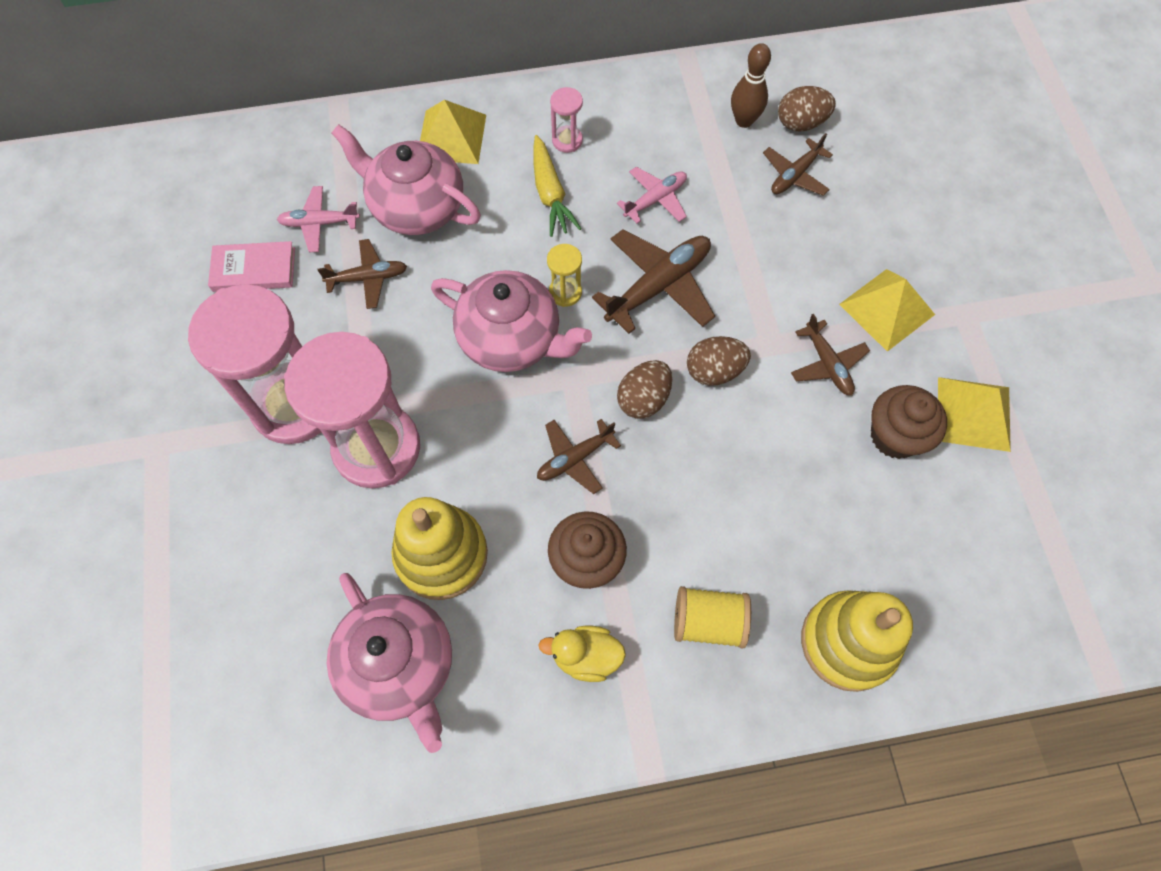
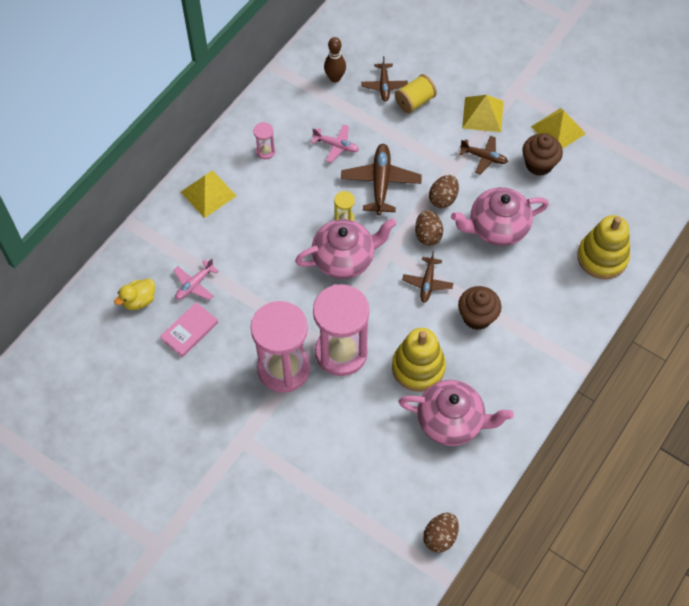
camera: 45 degrees left, 5 degrees down
(368, 278) = (248, 288): brown plane -> none
(416, 207) = (232, 239): pink teapot -> pink teapot (497, 228)
(550, 193) = (286, 182): yellow carrot -> none
(585, 656) = (516, 351): yellow duck -> yellow duck (139, 300)
(655, 199) = (336, 146): pink plane -> pink plane turned 105 degrees clockwise
(708, 622) = (546, 296): yellow spool -> yellow spool (415, 101)
(801, 123) = (361, 59): brown egg -> brown egg (440, 537)

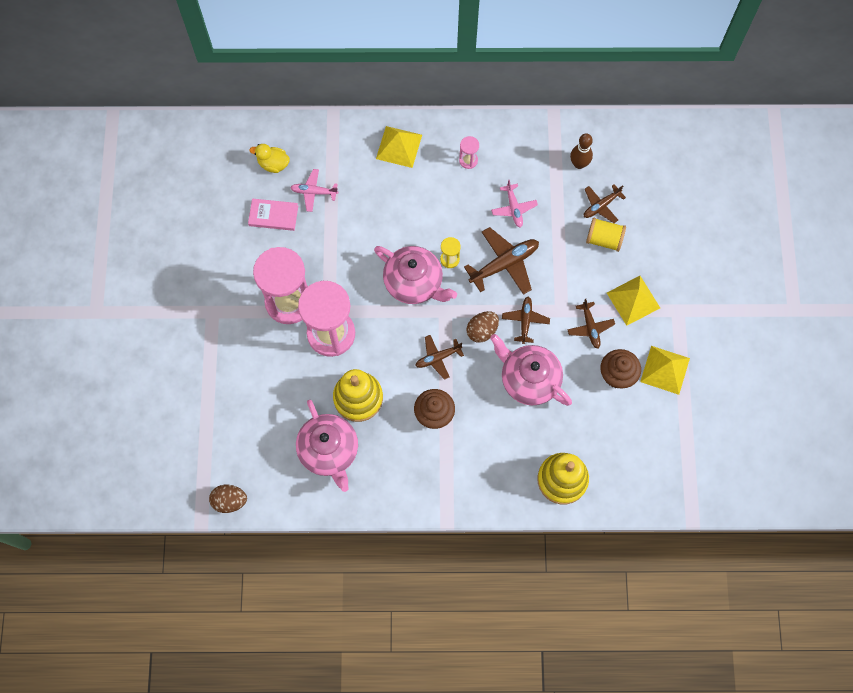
camera: 55 degrees right, 10 degrees up
(443, 199) = (525, 321): brown egg -> brown plane

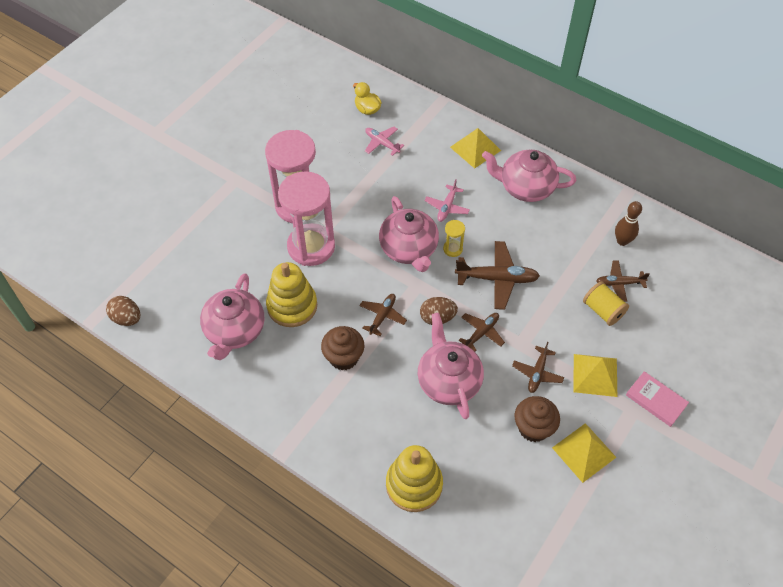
camera: 35 degrees right, 15 degrees down
(273, 216) = (337, 142): pink book -> pink book (656, 400)
(437, 358) = (382, 316): brown plane -> brown plane turned 105 degrees clockwise
(468, 160) = (525, 188): pink hourglass -> pink teapot
(514, 208) = (538, 242): pink plane -> pink plane (447, 207)

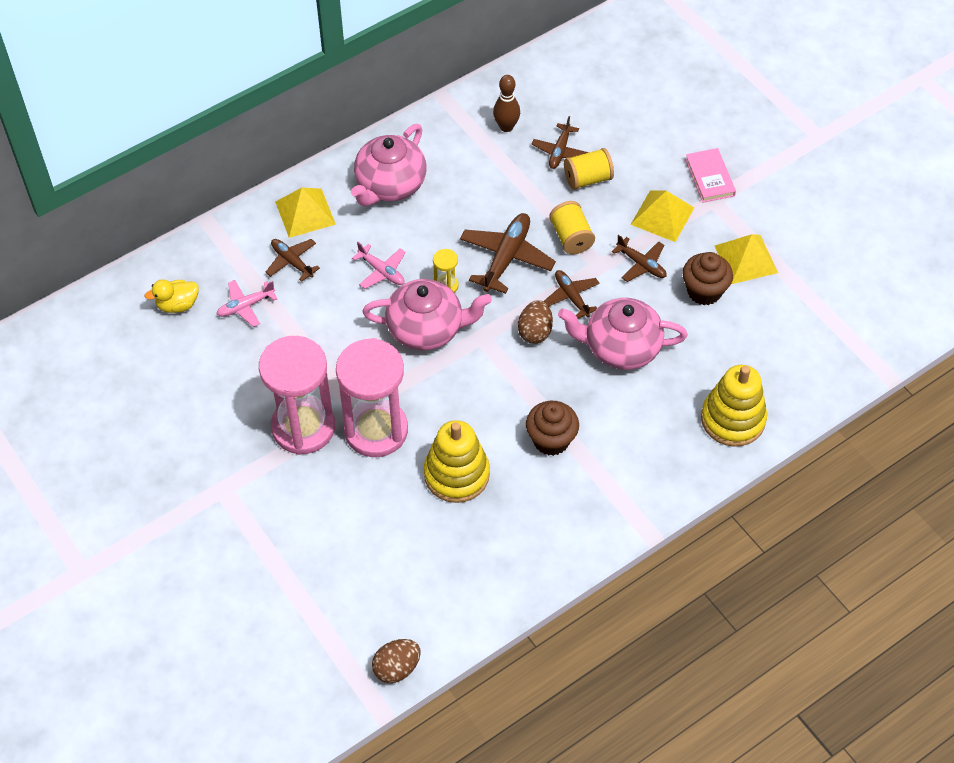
camera: 70 degrees left, 0 degrees up
(235, 331) = (468, 546): pink teapot -> none
(382, 316) = (510, 384): brown plane -> brown plane (292, 262)
(538, 316) = (571, 237): none -> yellow spool
(656, 400) = (709, 177): pink book -> pink book turned 75 degrees counterclockwise

